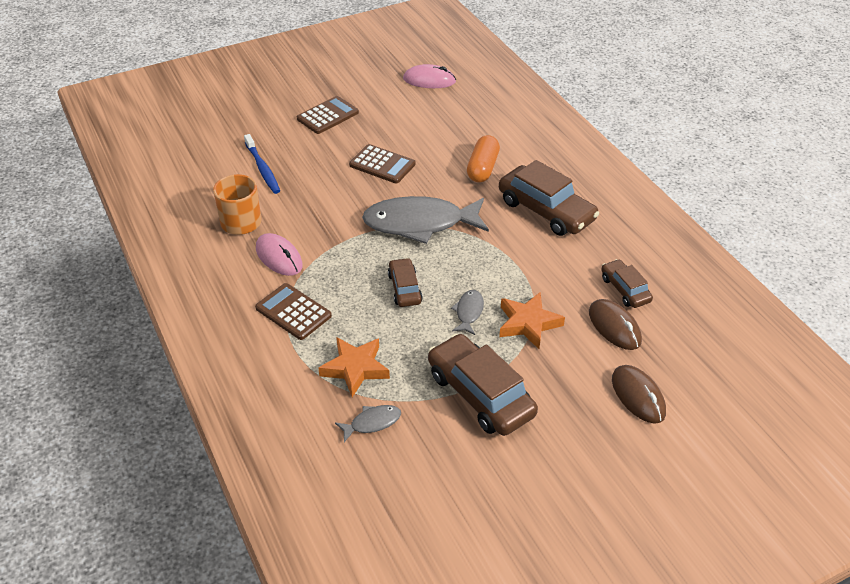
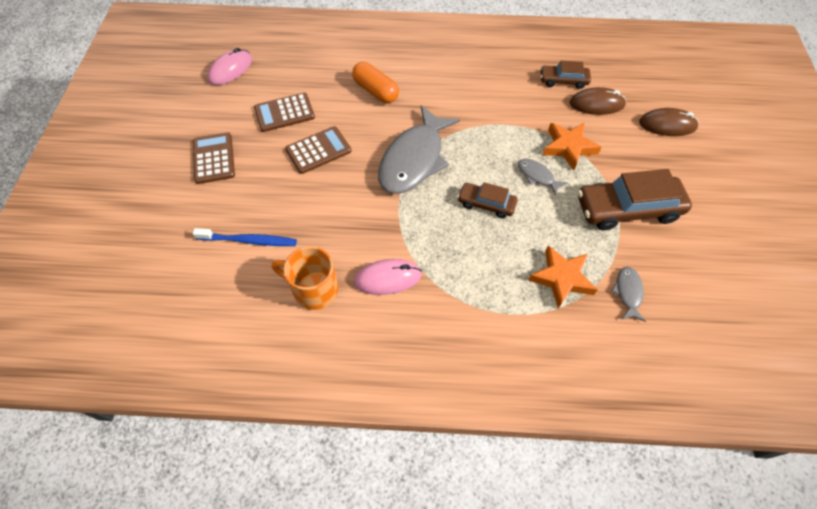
camera: 60 degrees left, 15 degrees up
(293, 312) = (468, 296): brown calculator -> brown calculator (284, 113)
(546, 210) = (453, 80): brown car -> none

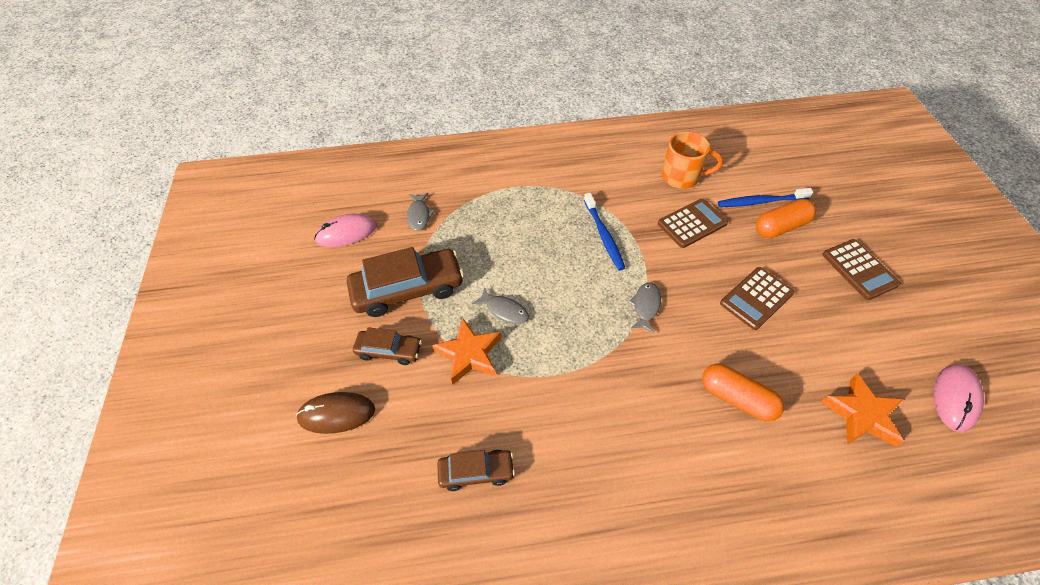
camera: 170 degrees right, 5 degrees down
(250, 209) = (780, 227): none -> orange capsule
(284, 113) = (829, 341): brown calculator -> brown calculator (692, 223)
(387, 278) = (625, 193): pink mouse -> pink mouse (346, 233)
(414, 159) = (646, 306): grey fish -> grey fish, size x0.44
(429, 231) = (604, 236): none -> blue toothbrush
(486, 204) = (555, 270): brown car -> brown car (389, 351)
(561, 278) = (476, 217): orange star -> orange star (861, 414)
(596, 104) = (429, 433): brown mouse -> none

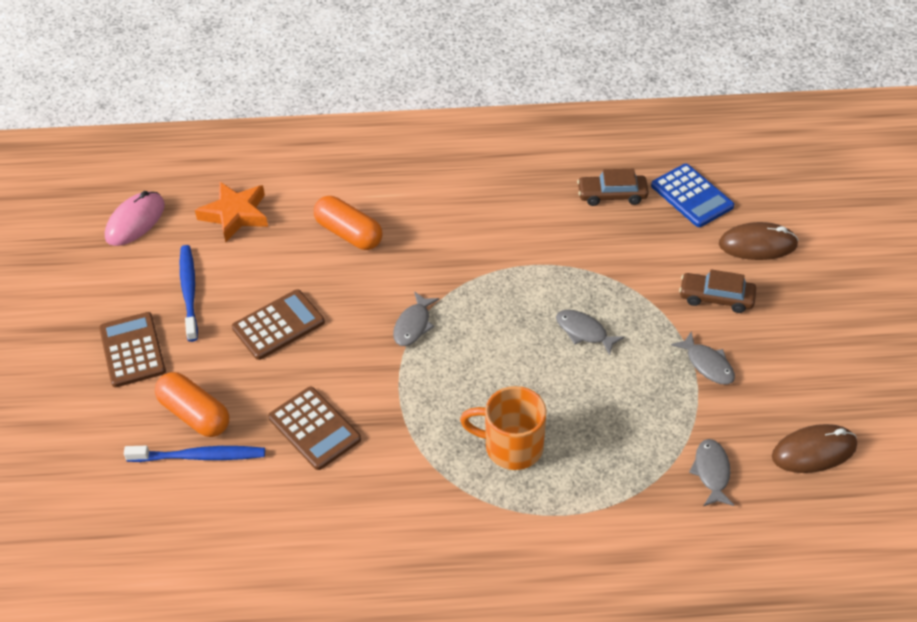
camera: 175 degrees left, 5 degrees down
(346, 233) = (814, 451): pink mouse -> brown mouse
(390, 477) = (691, 196): none -> blue calculator
(408, 289) = (707, 364): brown car -> grey fish
(469, 354) = (624, 289): orange star -> none
(604, 236) = (443, 419): blue toothbrush -> blue toothbrush (189, 291)
(682, 177) = (297, 510): orange mug -> orange mug (511, 446)
(692, 223) = (314, 429): brown calculator -> brown calculator turned 105 degrees counterclockwise
(780, 227) = (195, 414): orange capsule -> orange capsule turned 60 degrees clockwise

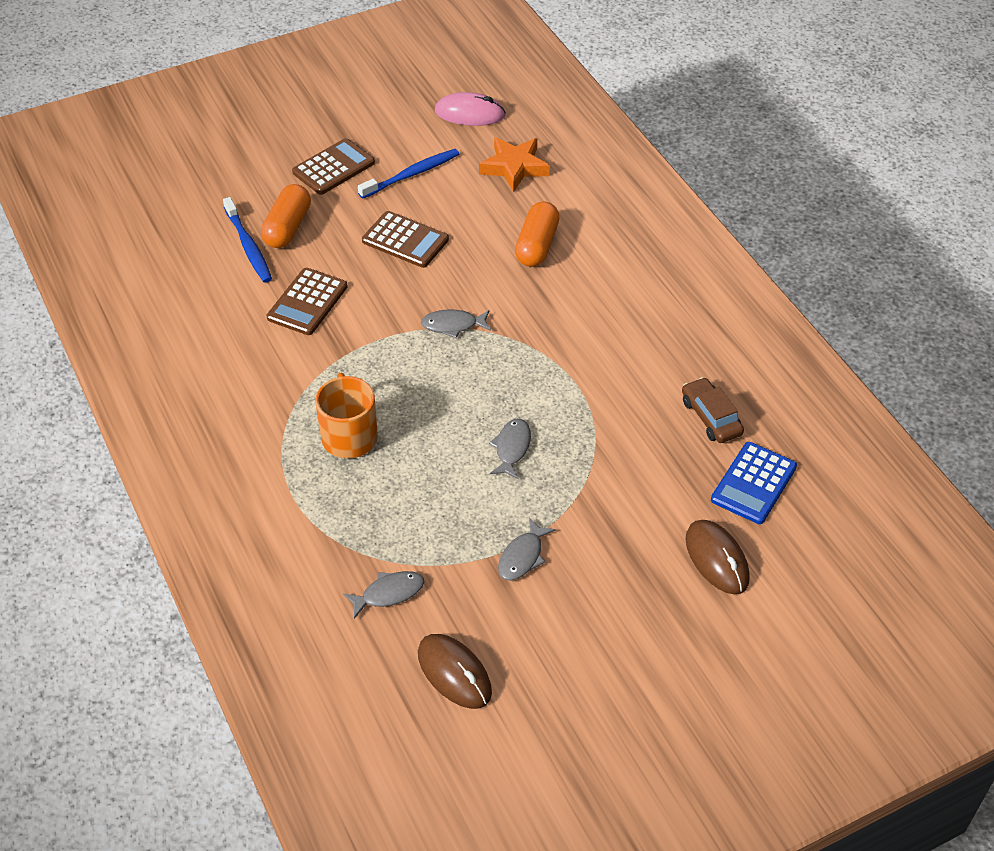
camera: 65 degrees right, 0 degrees up
(716, 297) = (617, 541): brown car -> none

